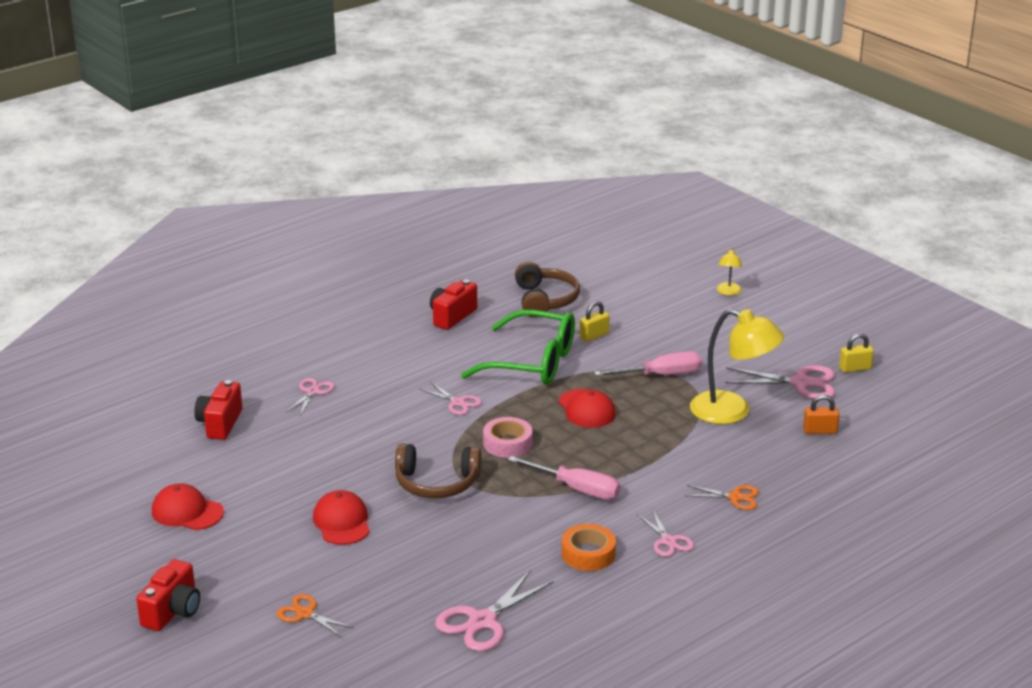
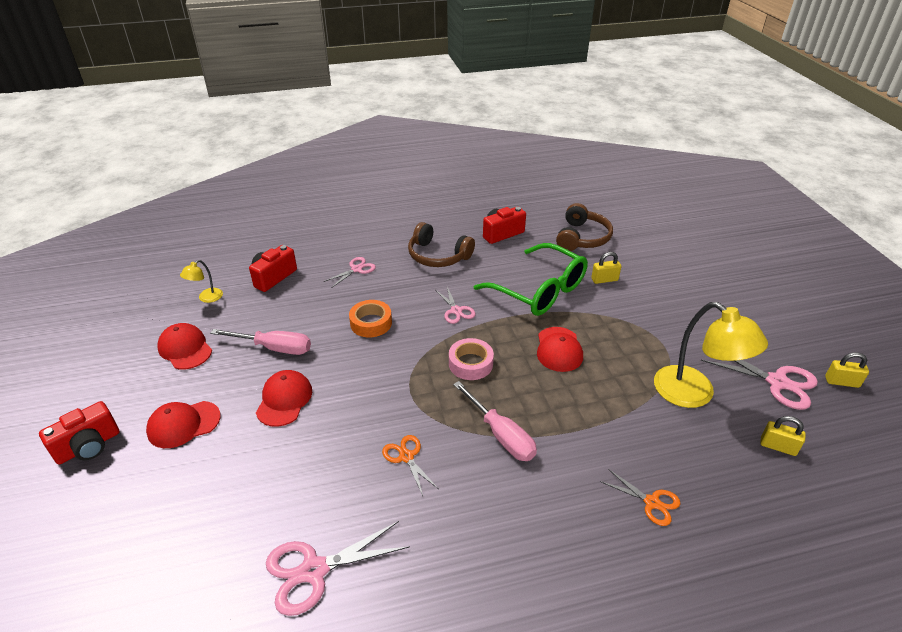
camera: 25 degrees right, 10 degrees up
(255, 568) = (183, 424): none -> red cap
(305, 613) = (178, 492): orange scissors -> orange scissors (406, 457)
(437, 483) = (386, 385): brown headphones -> brown headphones (438, 256)
(588, 554) = (466, 521): orange tape -> orange tape (371, 323)
(661, 375) = (643, 334): pink screwdriver -> pink screwdriver (274, 348)
(668, 541) = (554, 535): pink scissors -> none
(728, 292) = (743, 269): yellow lamp -> yellow lamp (206, 298)
(820, 431) = (778, 446): orange padlock -> yellow padlock

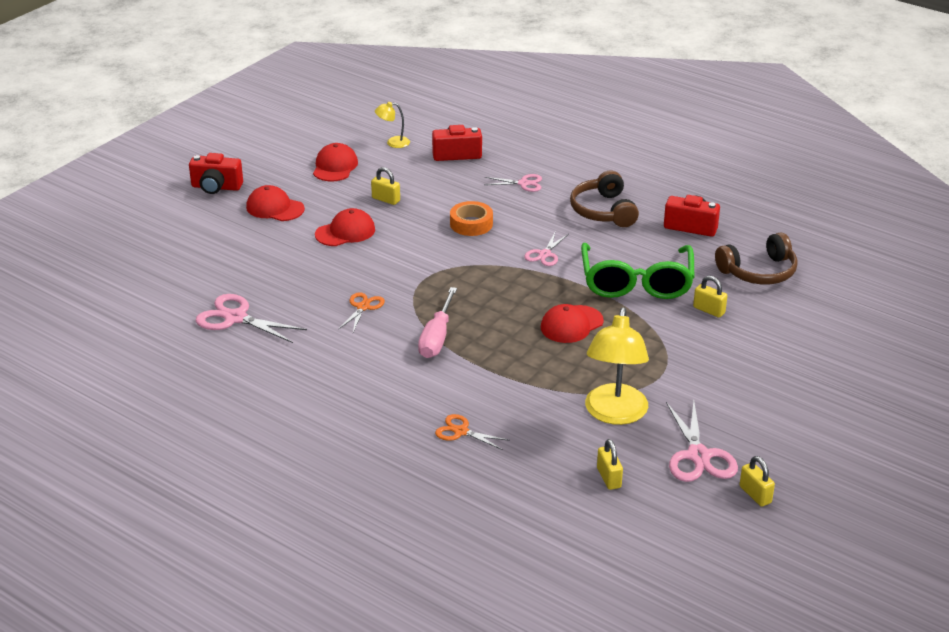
camera: 50 degrees right, 5 degrees down
(274, 348) = (386, 199): pink screwdriver -> yellow padlock
(470, 364) = (492, 290): pink tape -> none
(651, 502) = (461, 431): orange scissors -> orange scissors turned 120 degrees clockwise

